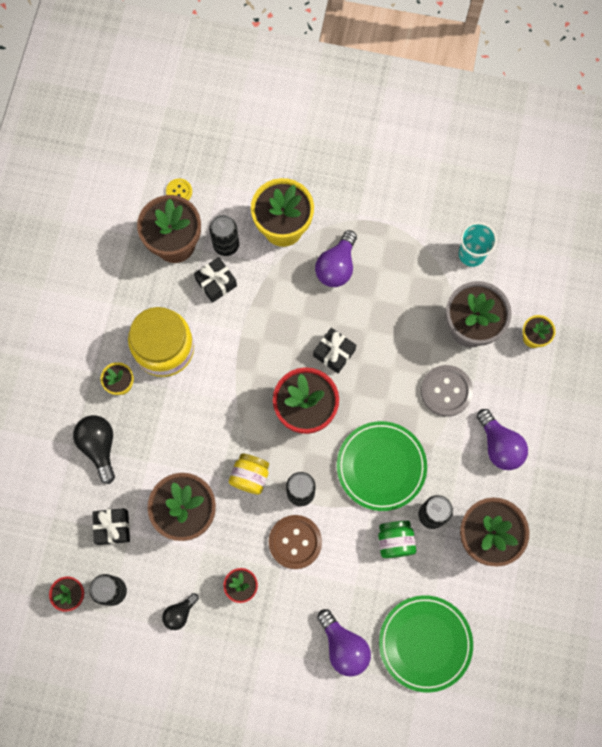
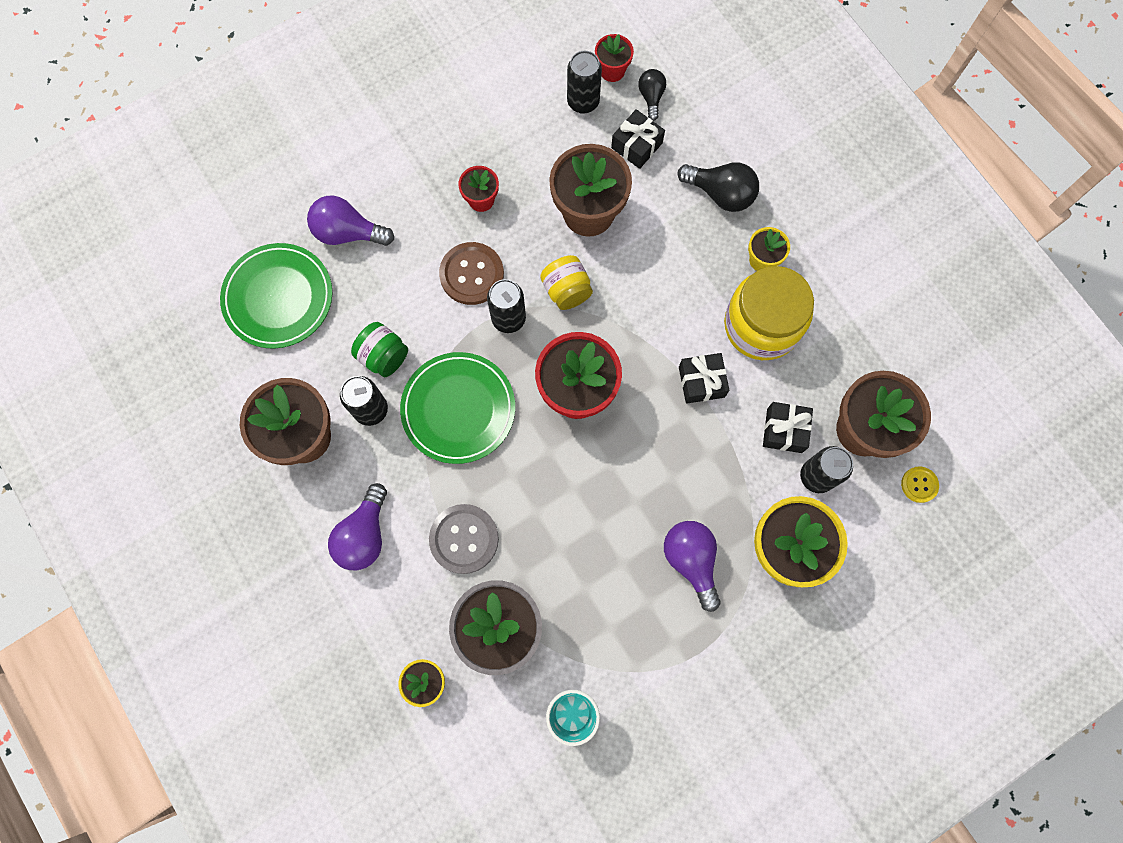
camera: 135 degrees right, 0 degrees up
(180, 613) = (511, 135): black light bulb -> black light bulb (651, 97)
(334, 353) = (606, 472): black gift -> black gift (701, 382)
(499, 445) = (364, 535): purple light bulb -> purple light bulb turned 90 degrees counterclockwise

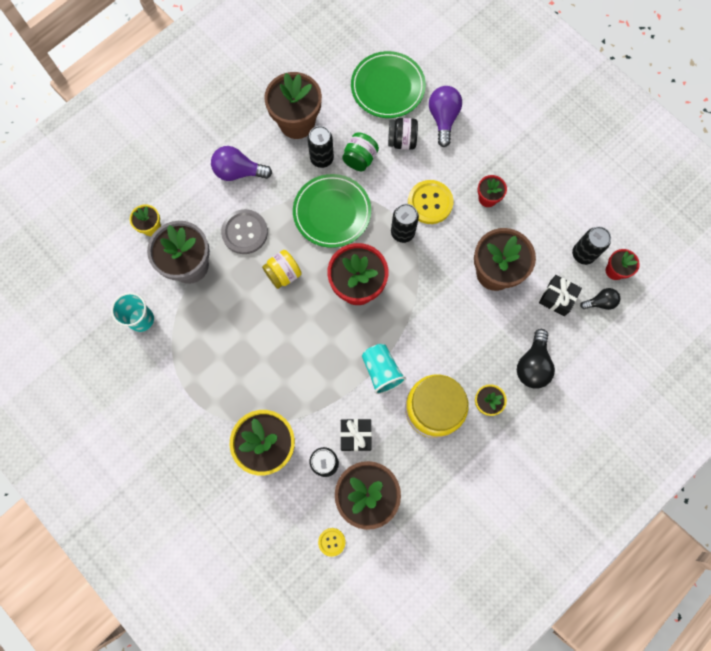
camera: 80 degrees right, 0 degrees up
(369, 294) = (402, 141): none -> black jar
(472, 274) = (430, 203): brown button -> yellow button
(566, 290) = (431, 267): yellow jar -> yellow jar (283, 274)
(691, 561) = (251, 382): purple light bulb -> none
(701, 382) = (381, 371): black gift -> turquoise cup

